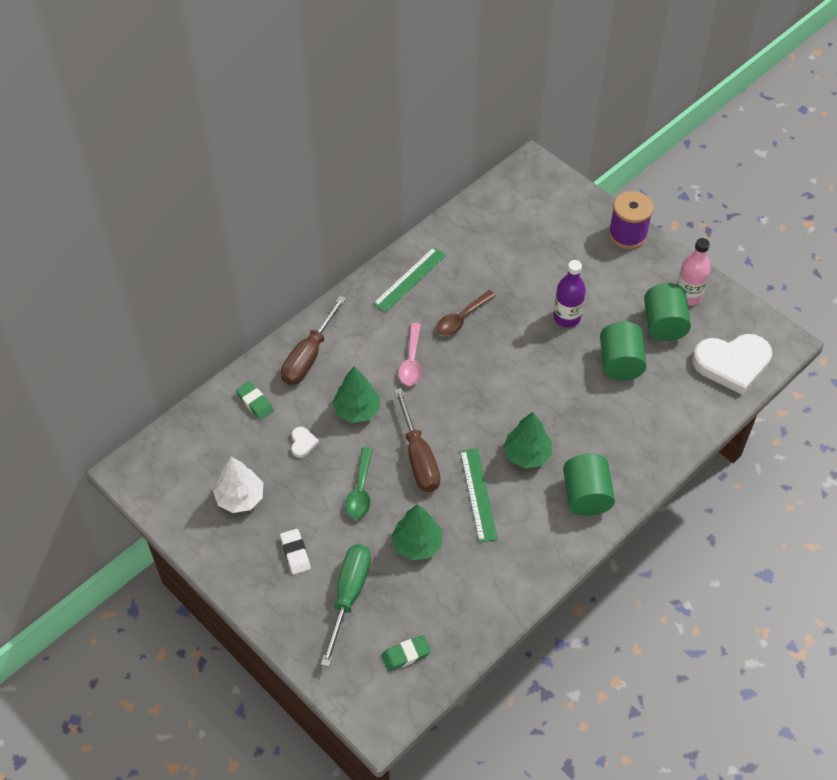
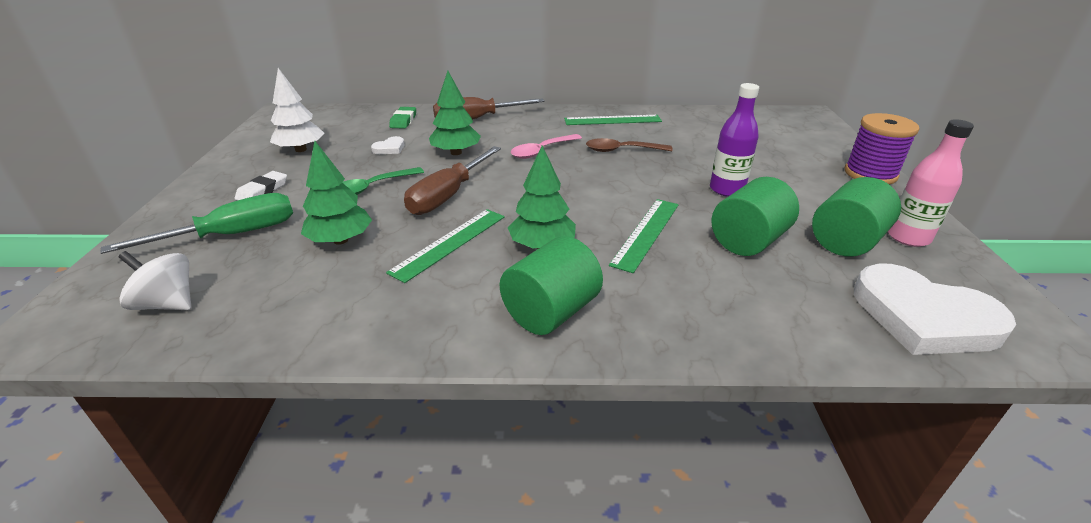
camera: 45 degrees right, 20 degrees down
(406, 655) = (168, 304): green eraser -> white spinning top
(566, 398) = (646, 233): none -> green ruler

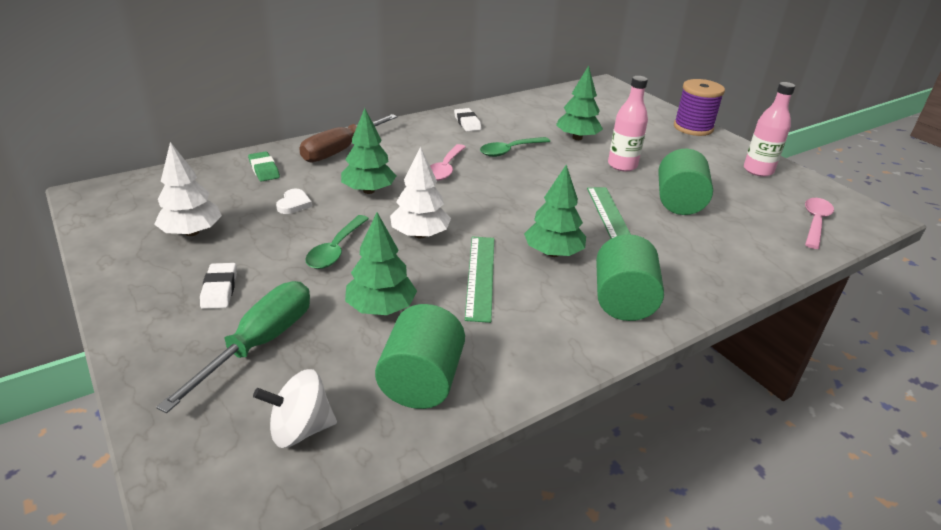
camera: 35 degrees left, 0 degrees up
(448, 195) = (420, 234): brown screwdriver -> white tree
(612, 120) = (467, 123): green ruler -> white eraser
(622, 150) = (510, 151): brown spoon -> green spoon
(709, 154) = (577, 138): none -> green tree
(726, 189) = (622, 165): purple bottle -> pink bottle
(846, 241) = (731, 184): green cylinder -> green cylinder (421, 381)
(923, 317) = (815, 222): white heart -> pink spoon

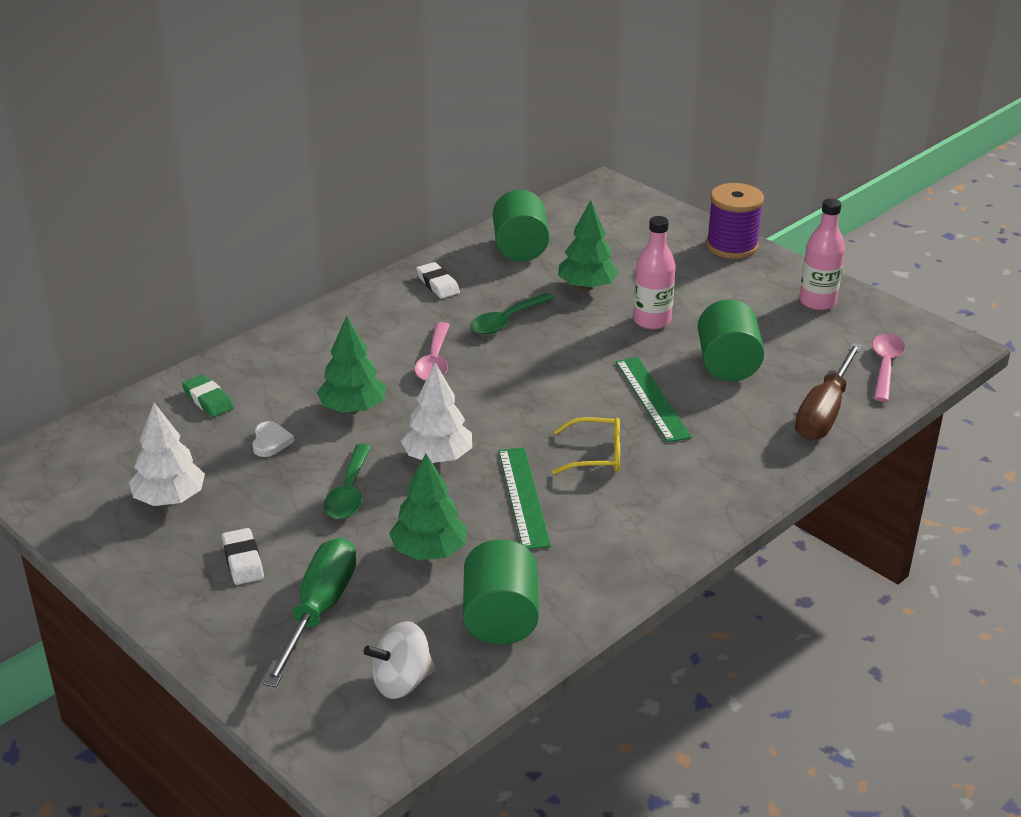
camera: 10 degrees left, 0 degrees up
(341, 150) = (291, 355): brown screwdriver -> brown screwdriver (824, 412)
(553, 253) = (596, 455): green tree -> yellow glasses
(623, 301) = (683, 500): green cylinder -> green cylinder (520, 248)

